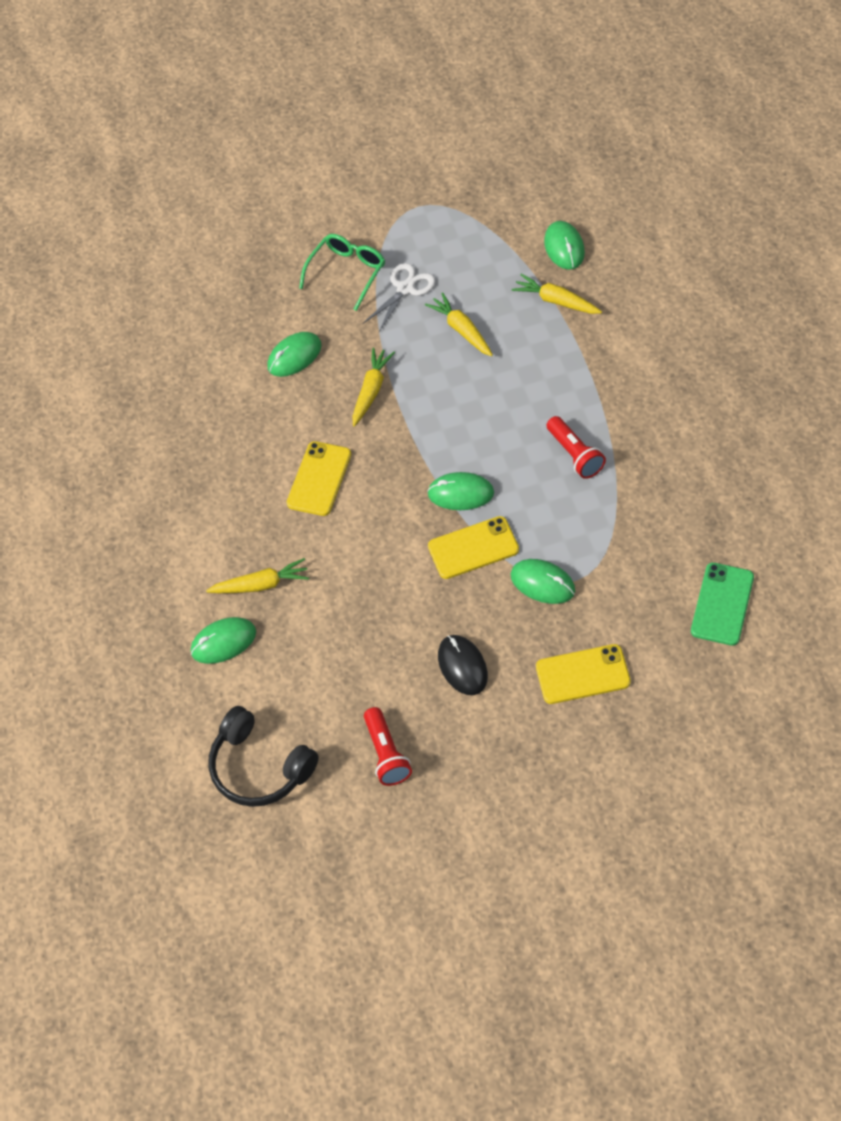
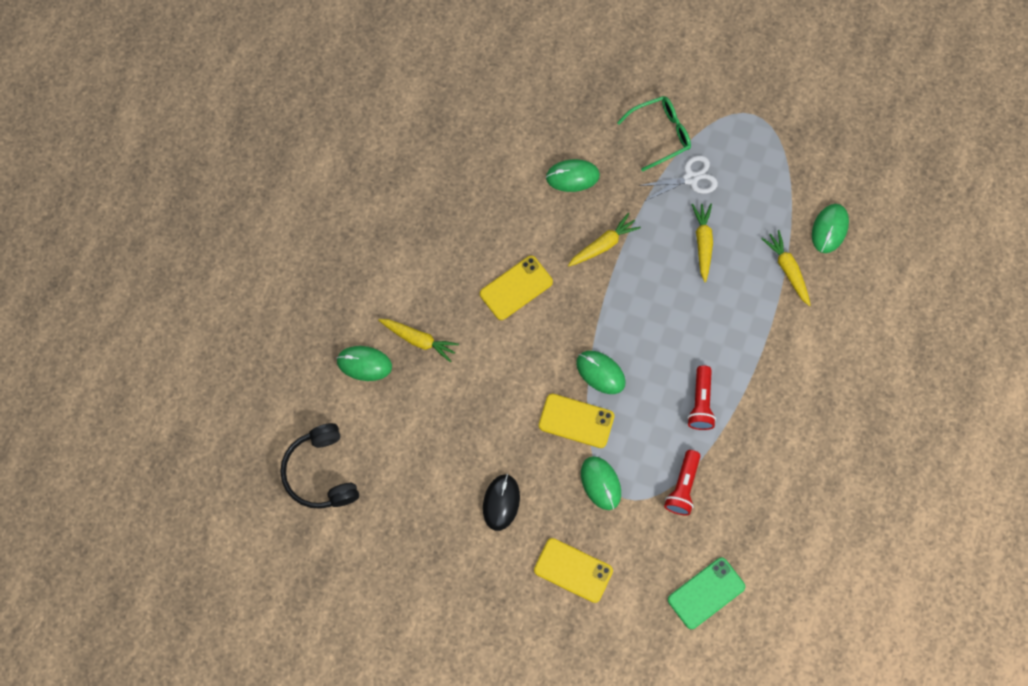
camera: 30 degrees right, 15 degrees up
(386, 754) = (405, 526): red flashlight -> red flashlight (683, 487)

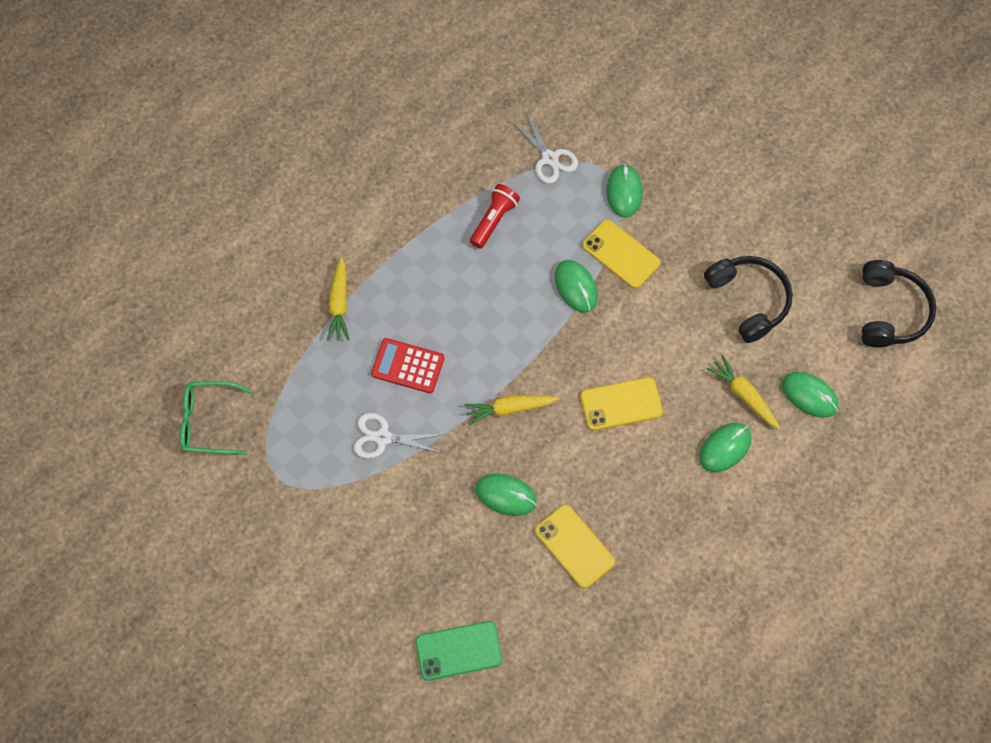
camera: 155 degrees left, 5 degrees down
(448, 427) = (748, 300): none -> black headphones
(501, 502) = (725, 214): black mouse -> none
(573, 570) = (684, 133): yellow phone -> yellow phone (574, 546)
(660, 134) = (387, 500): green glasses -> green glasses (208, 422)
(683, 487) = (549, 158): red flashlight -> white scissors
(703, 243) = (407, 366): yellow carrot -> red calculator
(706, 593) = (574, 69): green phone -> green phone (458, 650)
(829, 229) = (274, 324): green mouse -> green mouse (725, 448)

